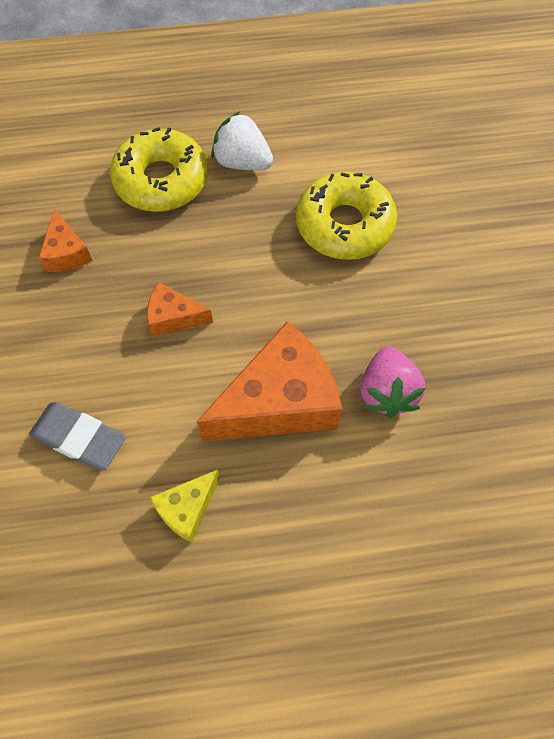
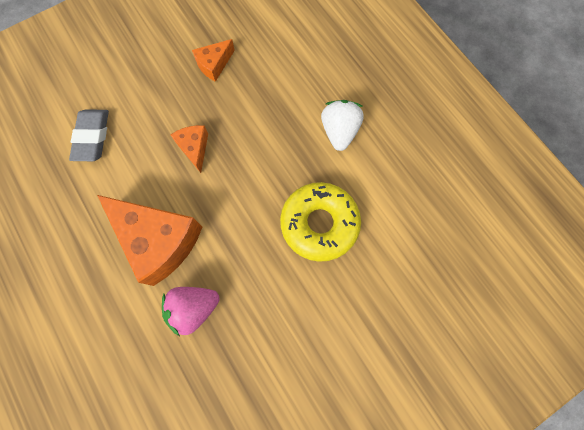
camera: 65 degrees right, 10 degrees up
(161, 180) = (297, 89): yellow donut -> none
(187, 509) = (68, 218): yellow cheese -> none

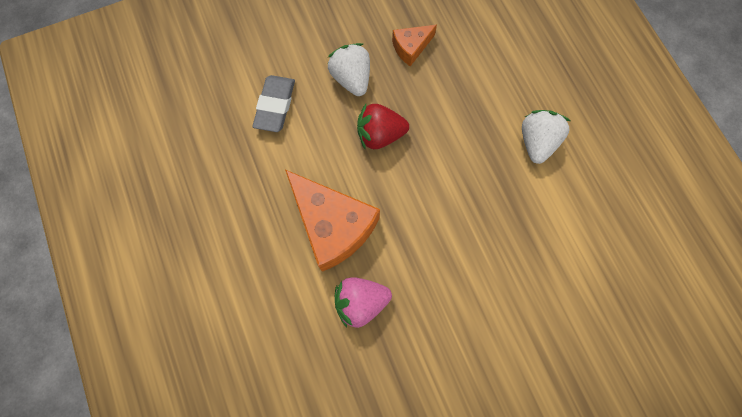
camera: 10 degrees right, 0 degrees up
(162, 101) = (351, 78): none -> white strawberry
(194, 148) = (380, 135): orange cheese -> red strawberry
(319, 224) = (502, 237): yellow donut -> none

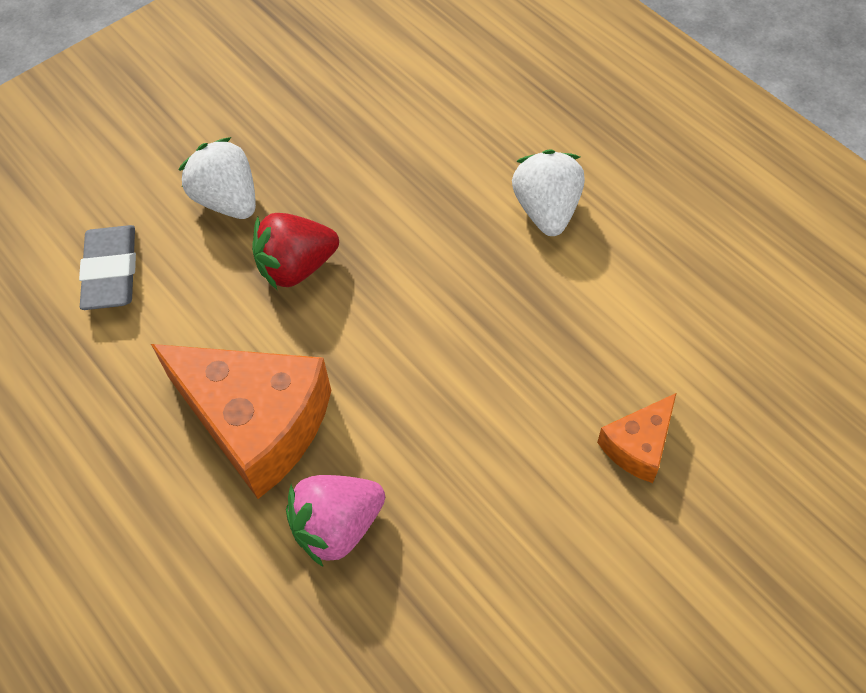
camera: 15 degrees left, 15 degrees down
(411, 48) = (310, 134): orange cheese -> orange cheese (638, 446)

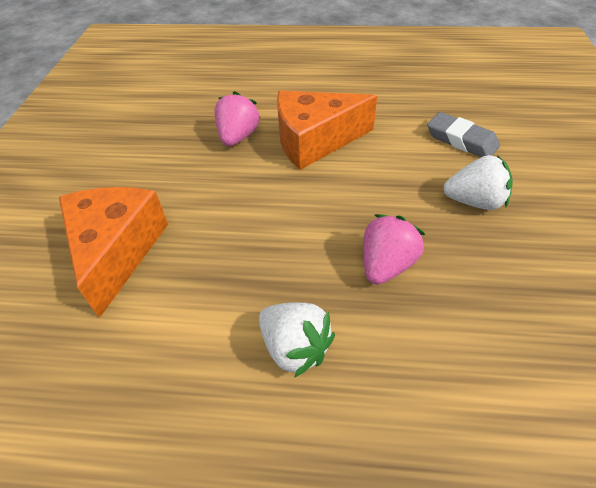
camera: 135 degrees right, 10 degrees down
(296, 267) = (390, 200): red strawberry -> none
(392, 212) = (386, 265): none -> pink strawberry
(638, 446) = (117, 251): orange cheese -> orange cheese, size x2.03

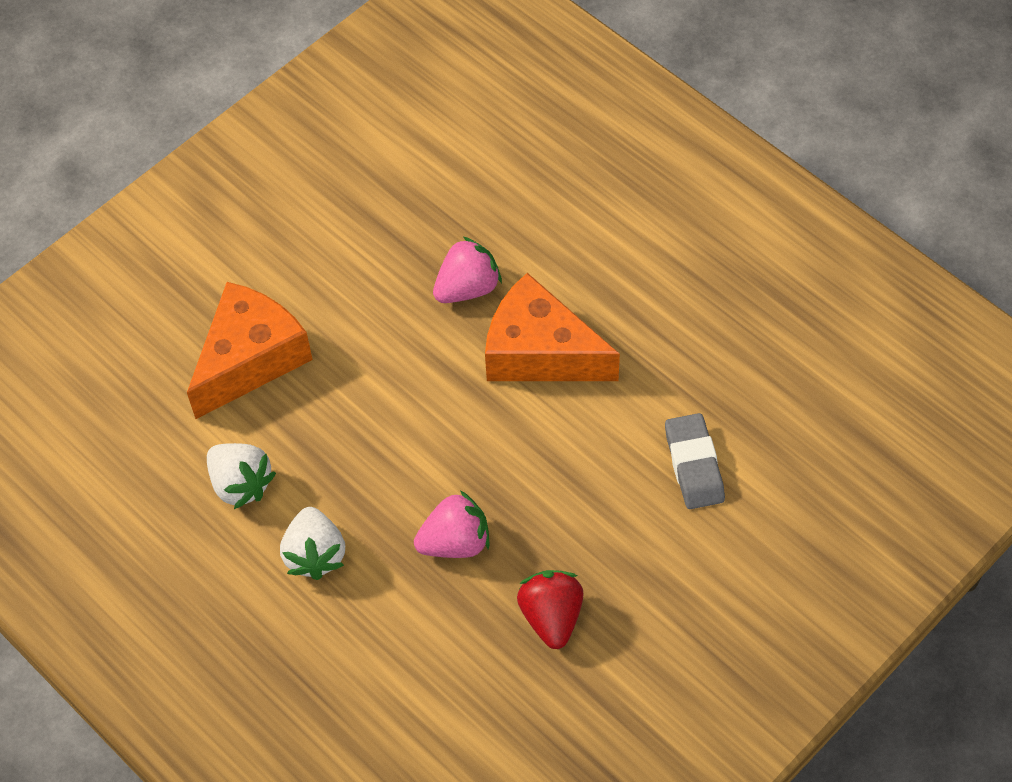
camera: 40 degrees right, 10 degrees up
(474, 201) = (609, 543): white strawberry -> white strawberry (241, 484)
(502, 265) = (551, 617): none -> red strawberry

